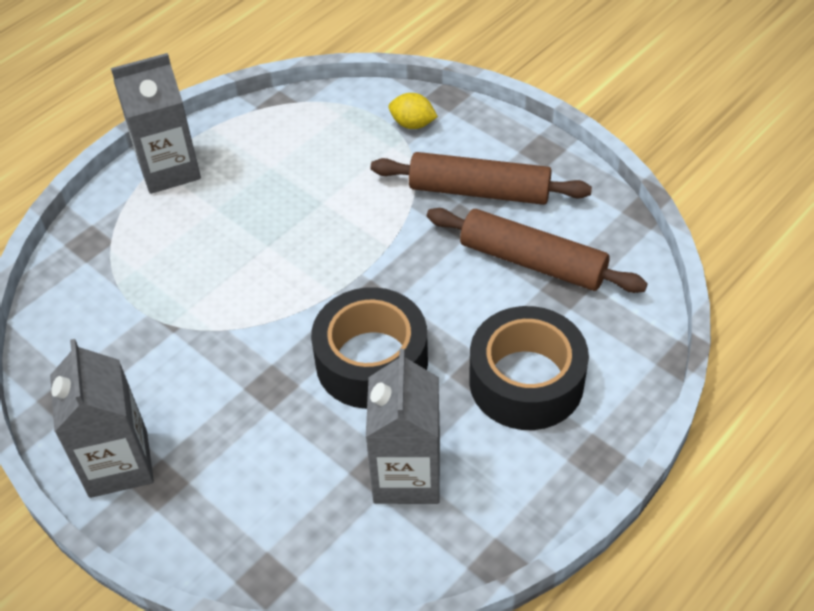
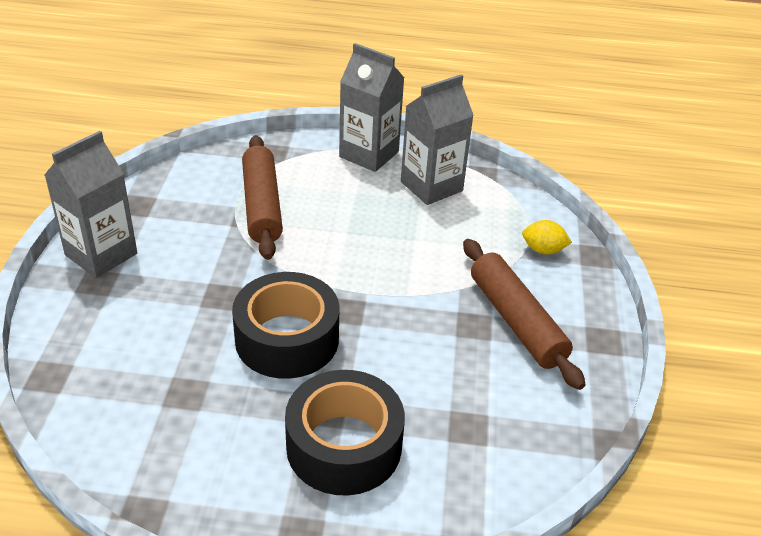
camera: 50 degrees right, 10 degrees down
(406, 475) = (193, 412): grey carton -> grey carton (431, 186)
(412, 124) = (543, 250): yellow lemon -> yellow lemon turned 60 degrees counterclockwise
(532, 262) = (474, 390): brown rolling pin -> brown rolling pin (262, 205)

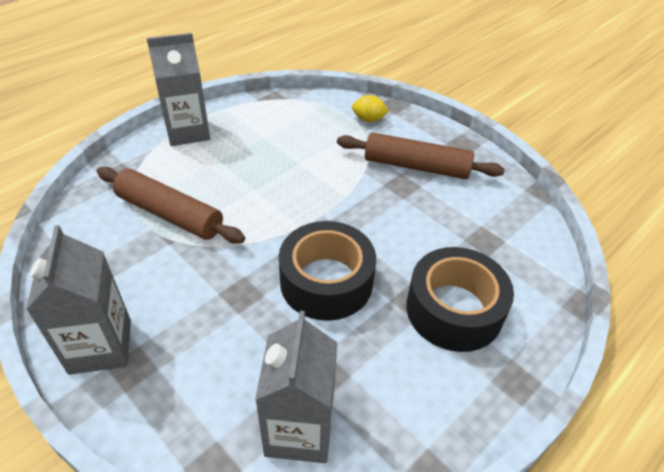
camera: 50 degrees left, 5 degrees up
(431, 186) = (257, 125): grey carton -> grey carton (299, 430)
(543, 250) = (368, 119): yellow lemon -> yellow lemon turned 45 degrees clockwise

